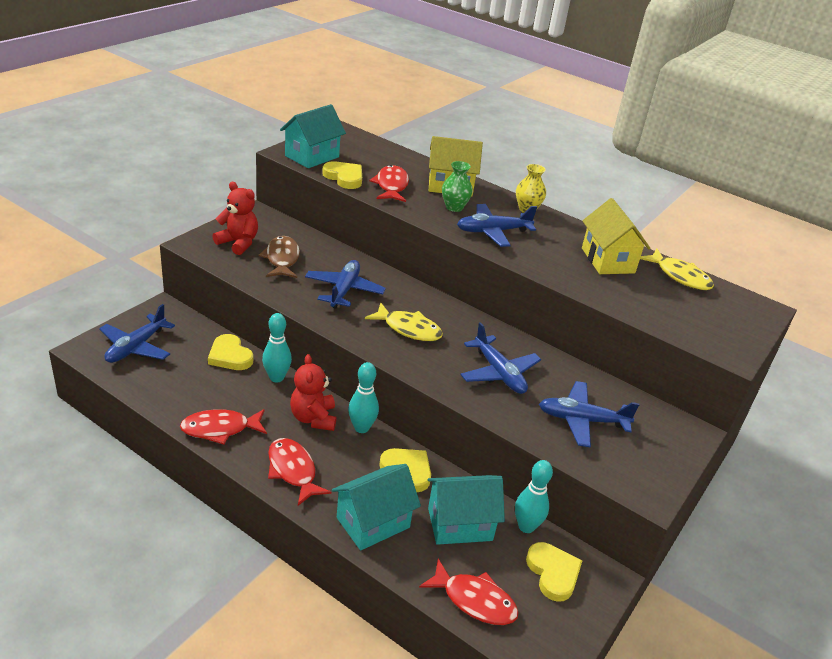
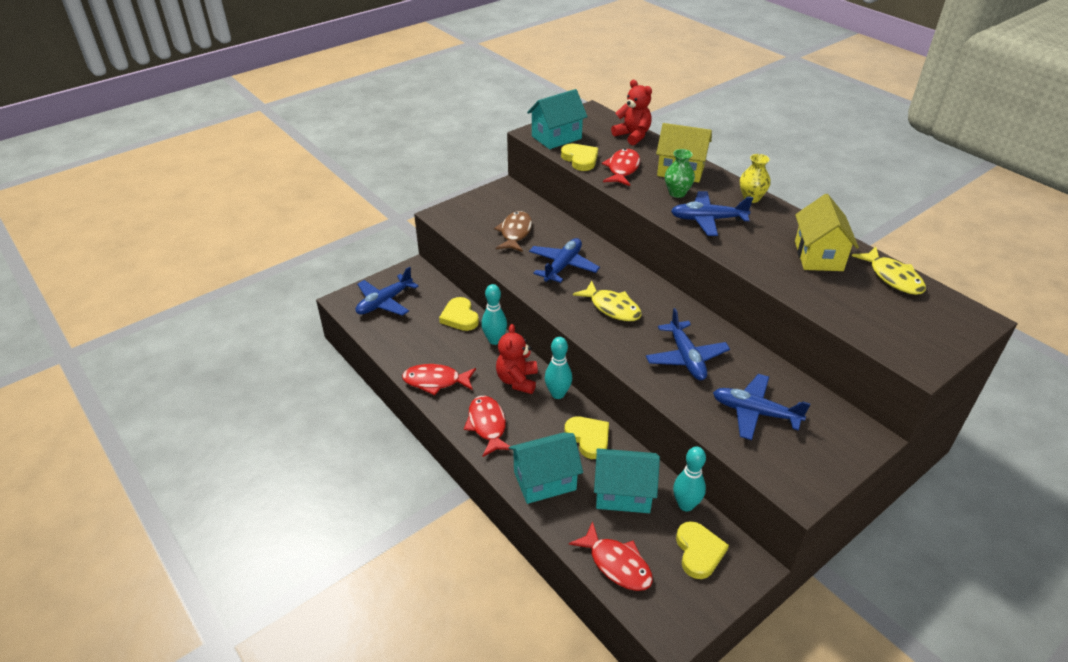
camera: 20 degrees right, 5 degrees up
(238, 243) = (481, 215): red teddy bear -> red teddy bear (632, 136)

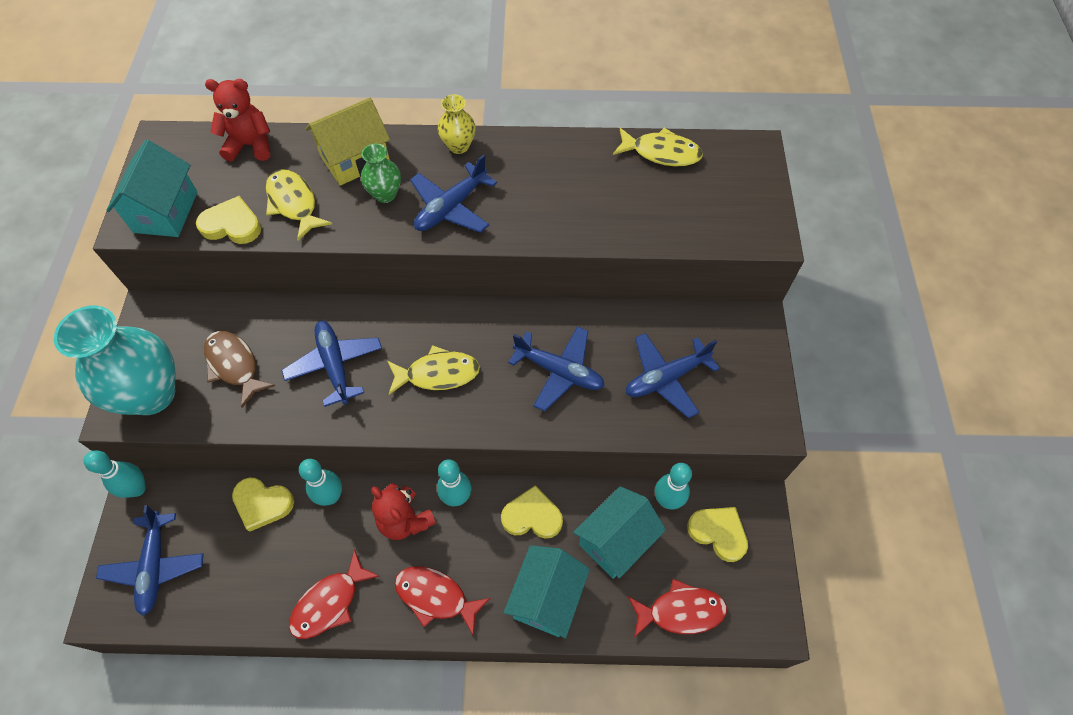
camera: 50 degrees left, 20 degrees up
(416, 268) = (137, 489): none -> turquoise bowling pin
(465, 218) = (151, 394): none -> turquoise vase
(622, 169) = (294, 203): red fish -> yellow fish
(818, 256) = (585, 175): yellow house -> none

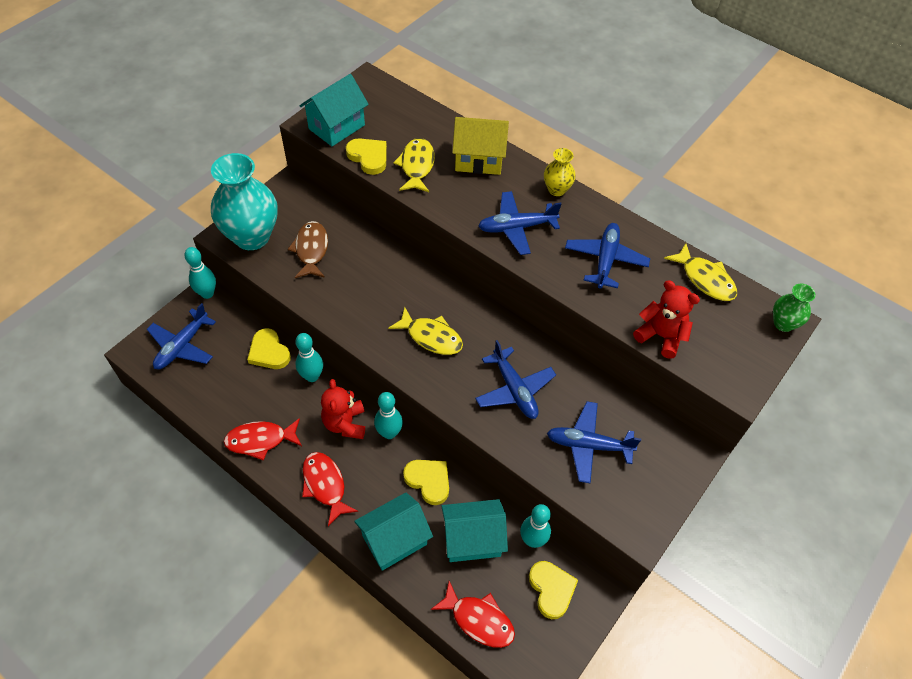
camera: 35 degrees right, 5 degrees down
(250, 145) = (420, 113): red teddy bear -> red teddy bear (661, 336)
(335, 365) = (371, 289): blue plane -> blue plane (605, 260)
(385, 194) = (480, 193): green vase -> green vase (783, 323)

